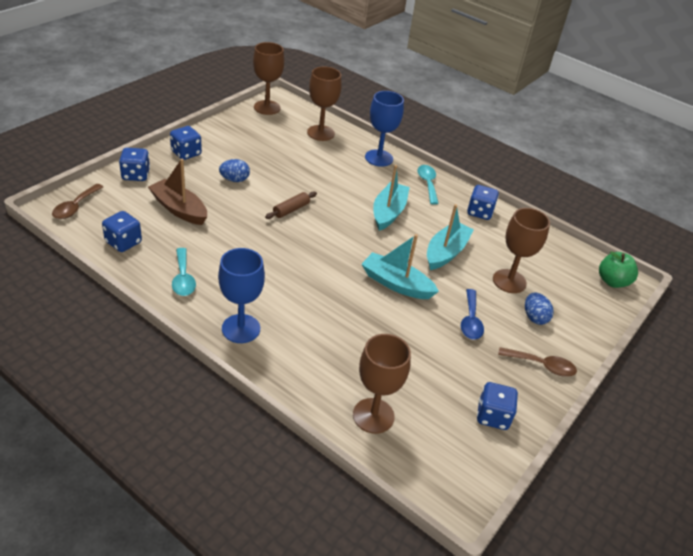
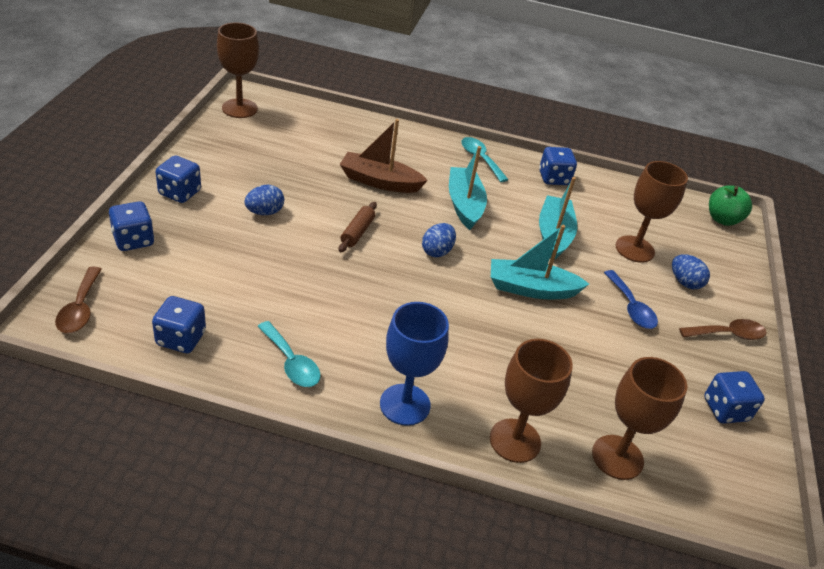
camera: 25 degrees left, 0 degrees up
(179, 209) = (222, 271): brown boat -> brown boat (380, 181)
(320, 133) = (324, 126): brown goblet -> brown goblet (515, 440)
(341, 238) = (437, 251): none -> blue egg
(379, 158) = (409, 141): blue goblet -> none

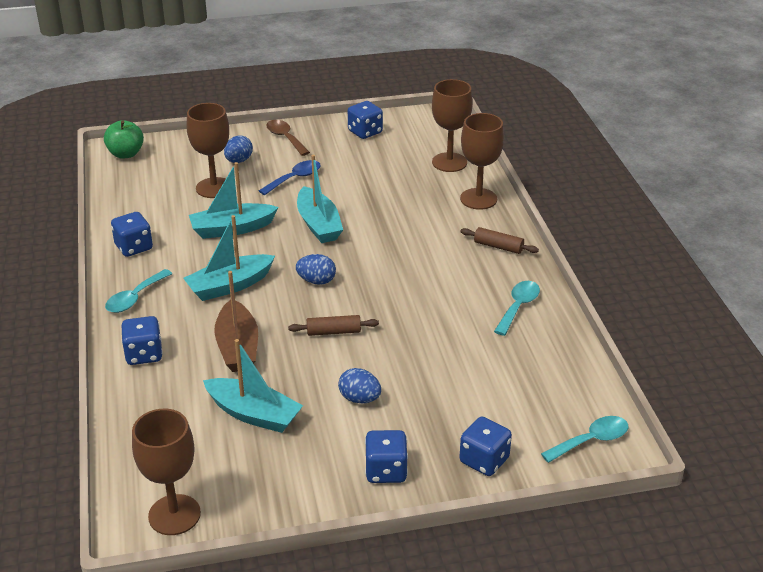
camera: 110 degrees left, 5 degrees down
(80, 308) = (591, 440): brown spoon -> turquoise spoon
(181, 338) = (557, 369): blue dice -> blue dice (144, 354)
(298, 163) = (253, 414): none -> turquoise boat
(405, 404) = (498, 247): blue goblet -> brown rolling pin

